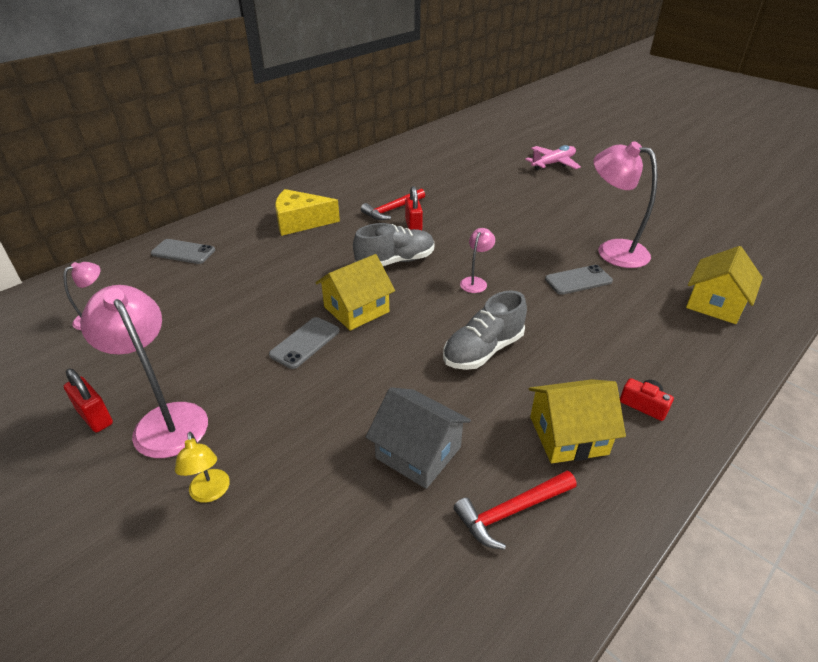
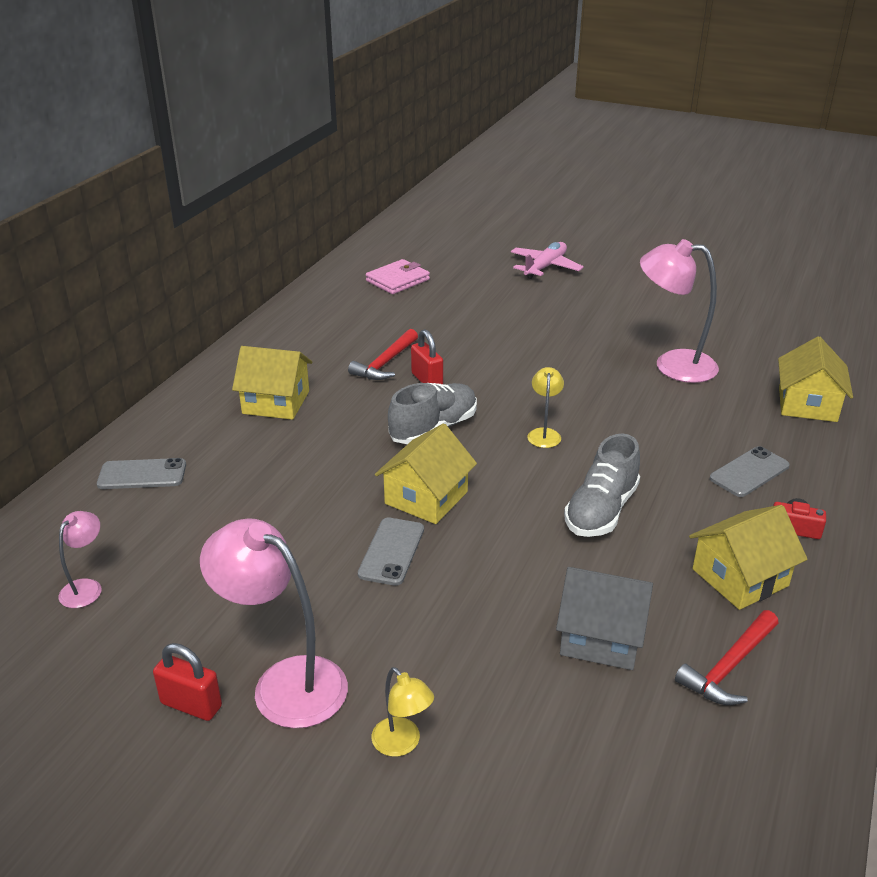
camera: 20 degrees left, 5 degrees down
(300, 222) = (276, 402): yellow cheese -> yellow house
(439, 156) = (398, 280): none -> pink wallet
(475, 282) = (544, 434): pink lamp -> yellow lamp
(578, 280) = (656, 407): grey phone -> grey phone (749, 472)

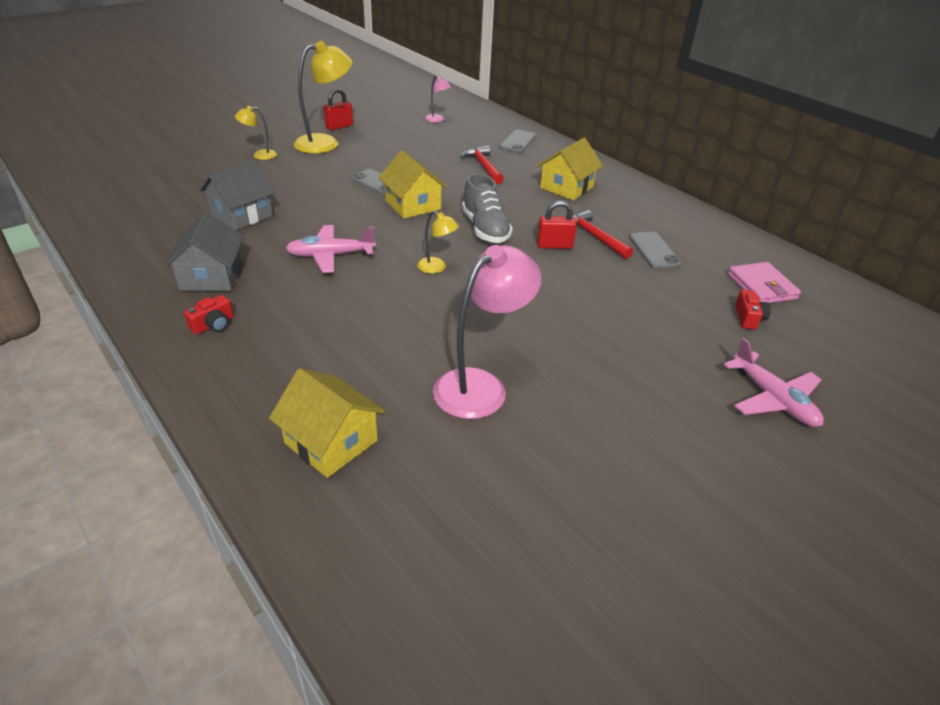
camera: 115 degrees right, 5 degrees up
(285, 682) = (325, 143): pink lamp -> yellow lamp
(453, 281) = (748, 318): none -> red camera
(601, 510) = (330, 255): grey shoe -> pink plane
(729, 667) = (169, 240): red hammer -> red hammer (483, 166)
(740, 577) = (211, 277): yellow house -> grey house
(749, 472) = (289, 339): grey phone -> grey phone (654, 250)

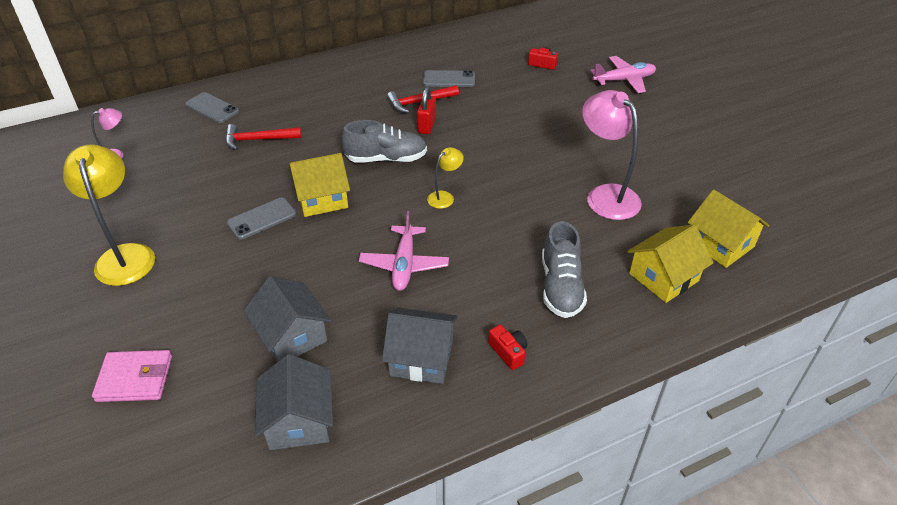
camera: 75 degrees left, 5 degrees up
(153, 230) = (299, 421): none -> grey house
(259, 155) = (127, 321): yellow lamp -> none
(307, 354) = (561, 287): none -> grey shoe
(339, 126) = (79, 240): red padlock -> none
(566, 187) = (327, 98): yellow house -> yellow house (720, 244)
(761, 286) = (507, 48): pink wallet -> pink wallet (135, 379)

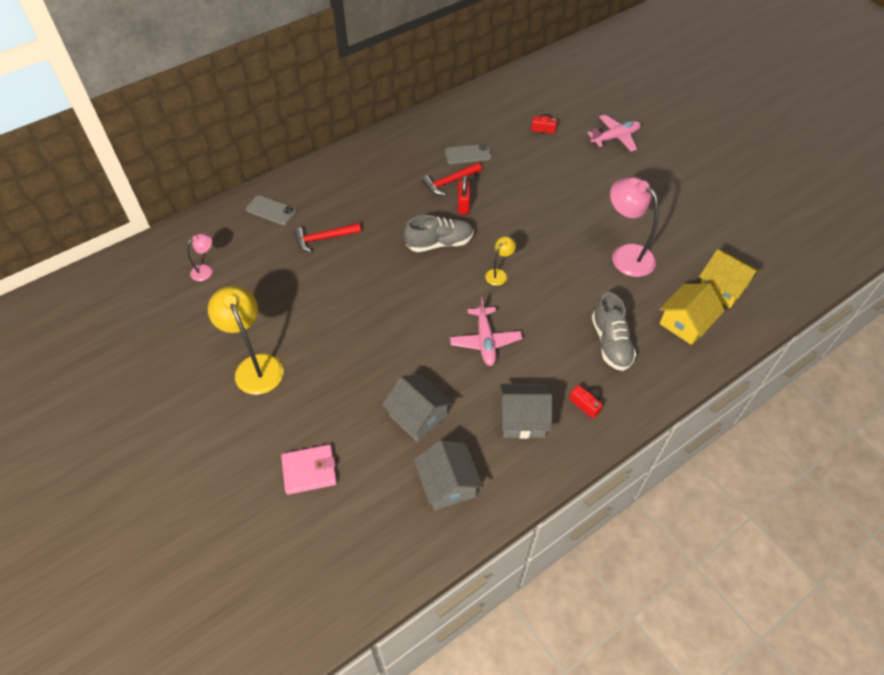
camera: 10 degrees left, 10 degrees up
(262, 219) = (356, 315): grey phone -> none
(322, 198) = (399, 289): yellow house -> none

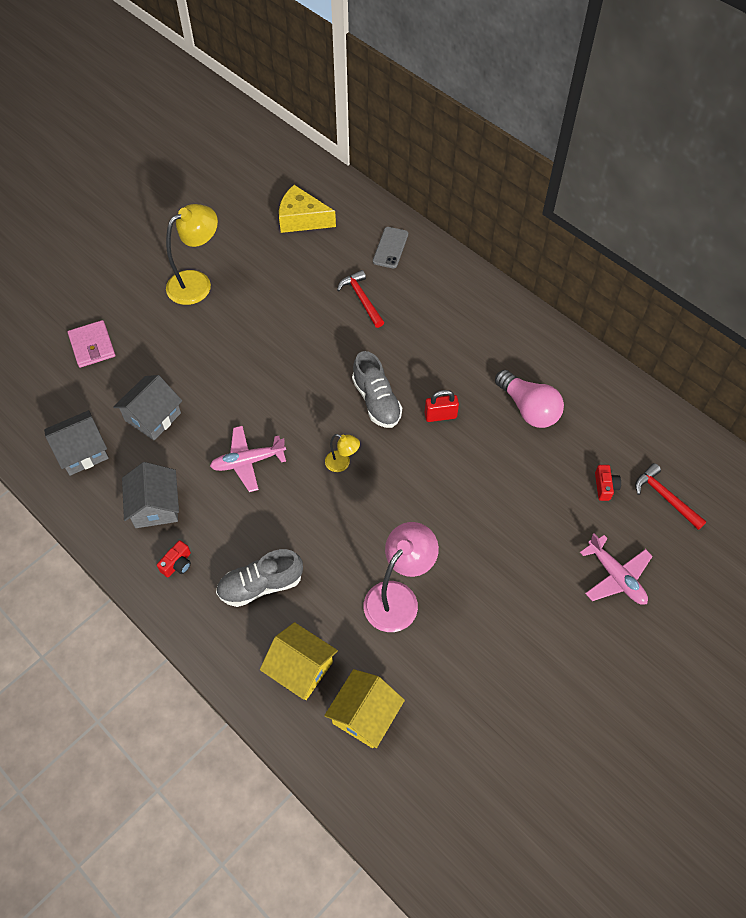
camera: 80 degrees right, 5 degrees up
(206, 270) = (302, 219): pink lamp -> yellow cheese
(449, 182) = (475, 397): red hammer -> red hammer (665, 497)
(468, 154) = (528, 408): grey phone -> pink light bulb

